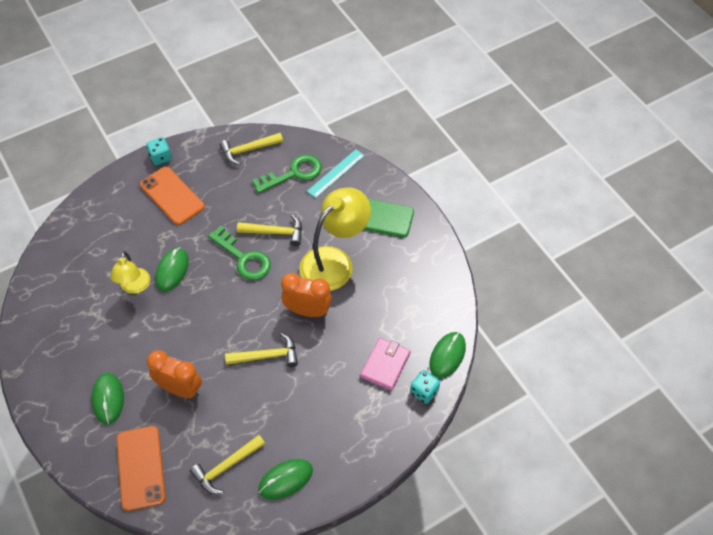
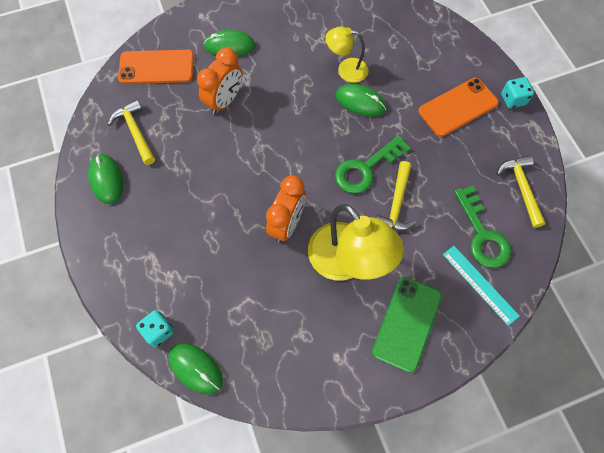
camera: 100 degrees right, 10 degrees up
(267, 356) = (241, 178): yellow hammer -> none
(385, 365) = (201, 295): pink wallet -> none

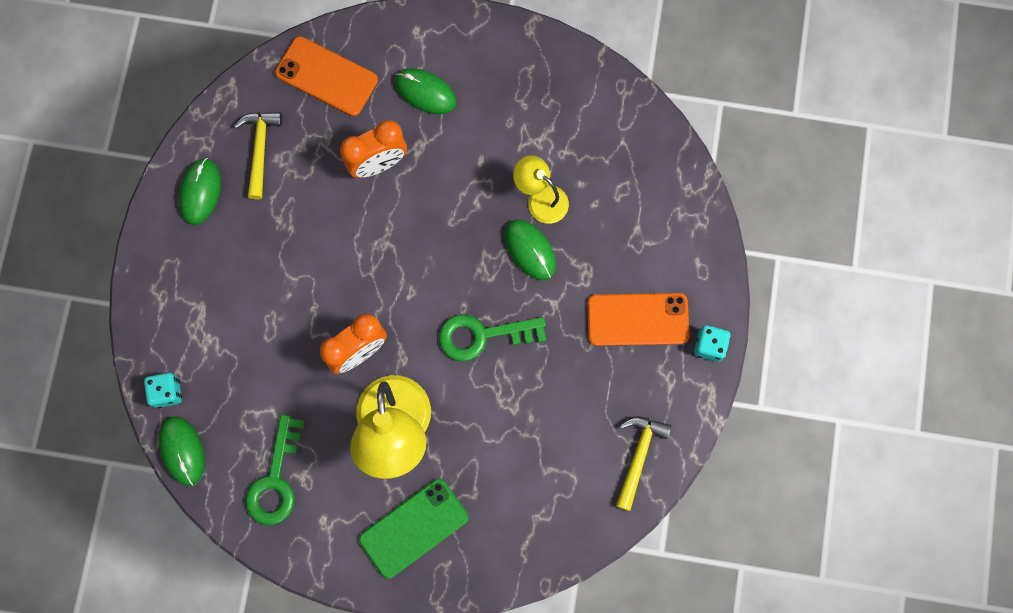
camera: 30 degrees right, 10 degrees up
(396, 204) = (489, 396): yellow hammer -> none
(480, 284) = (516, 533): turquoise ruler -> none
(482, 234) = (557, 482): green key -> green key (275, 480)

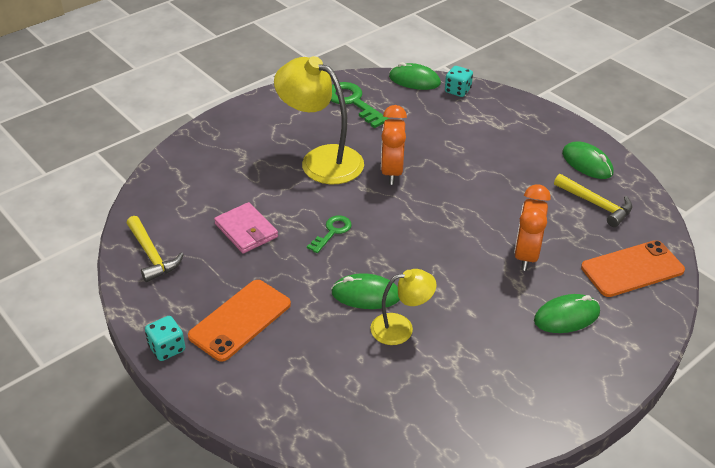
camera: 130 degrees right, 35 degrees down
(414, 528) = (253, 136): green phone -> none
(482, 335) = (332, 232): green key -> green key, size x0.60
(543, 408) = (246, 230): none -> pink wallet

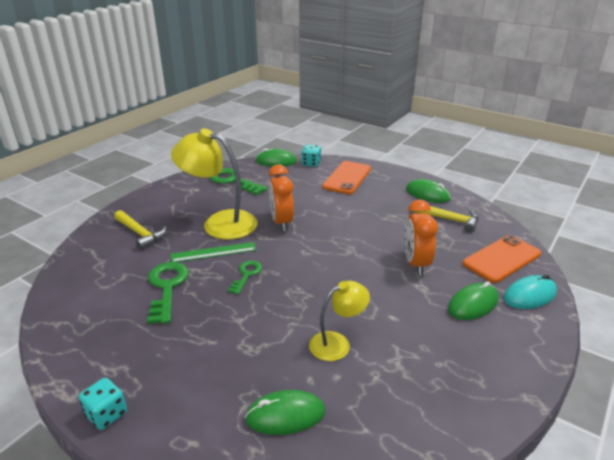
camera: 15 degrees left, 10 degrees down
(152, 255) = (77, 325): yellow hammer -> yellow hammer (140, 233)
(240, 320) = (180, 368): orange phone -> orange phone (347, 178)
(246, 230) = (167, 287): pink wallet -> green key
(304, 197) = (213, 252): none -> green ruler
(366, 295) = (294, 321): green mouse -> green mouse (285, 415)
(638, 320) = (529, 295): none -> turquoise mouse

